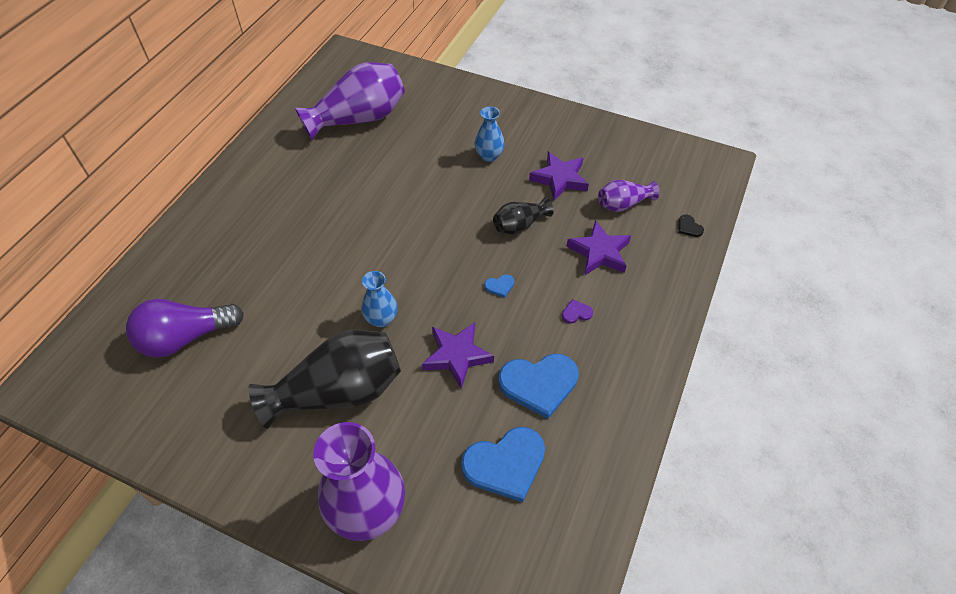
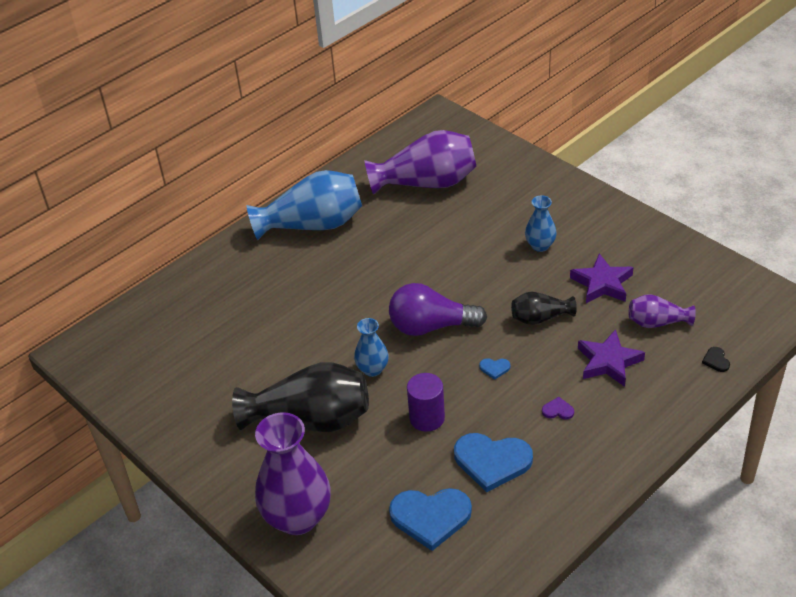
camera: 25 degrees right, 10 degrees down
(185, 338) = (200, 342): purple light bulb -> purple light bulb (431, 326)
(262, 183) = (313, 225): none -> blue vase
(457, 356) = (427, 418): purple star -> purple cylinder

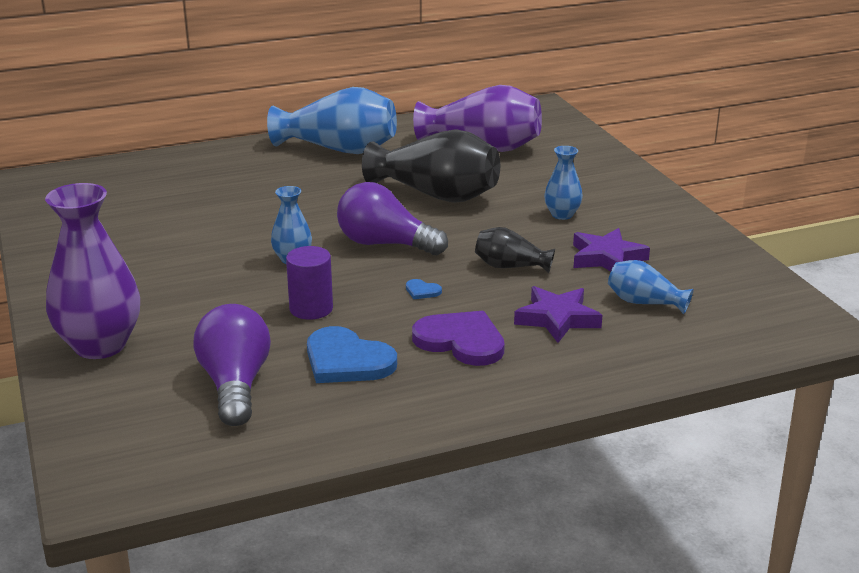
camera: 20 degrees right, 15 degrees down
(310, 419) = (192, 278): black vase -> black vase (436, 195)
(430, 517) = (235, 385): blue heart -> purple light bulb
(558, 410) = (461, 341): purple heart -> purple heart, size x2.39
(657, 322) = (644, 303): purple vase -> blue vase
(716, 360) = (690, 351): black heart -> none

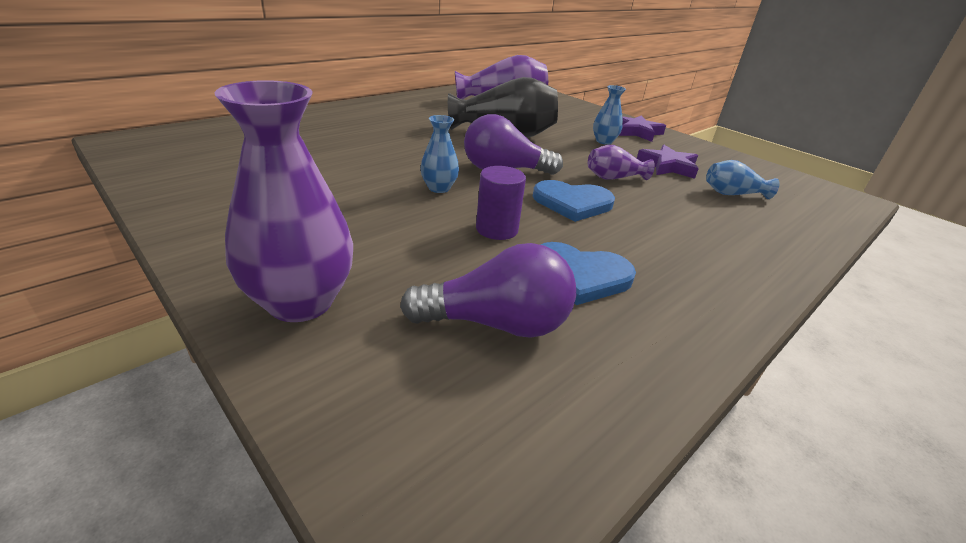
camera: 25 degrees left, 5 degrees up
(235, 385) = (497, 324): purple light bulb -> purple light bulb turned 120 degrees clockwise
(339, 149) = (402, 109): blue vase -> none
(422, 291) = (572, 203): blue heart -> blue heart, size x2.39
(461, 341) = (651, 241): purple heart -> none
(510, 266) = (614, 178): black vase -> purple vase
(557, 319) = (695, 213): purple star -> purple star (637, 132)

